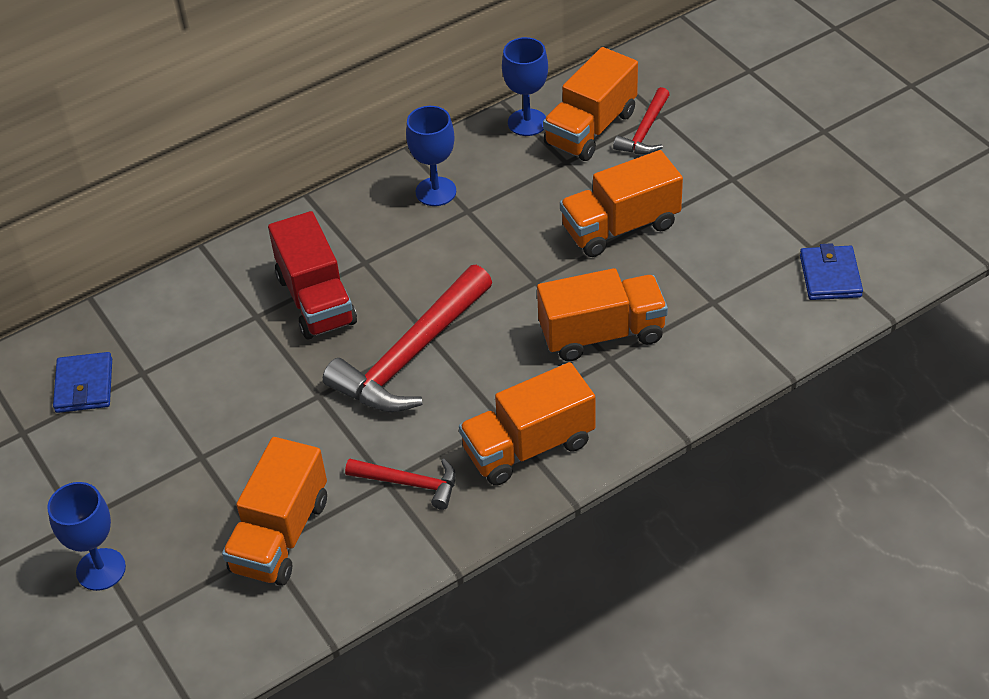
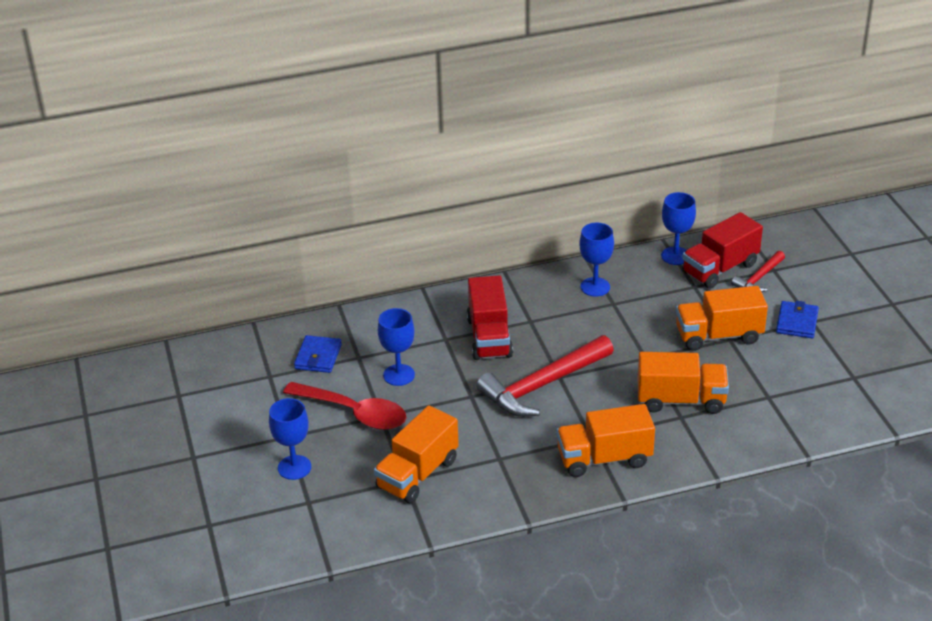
camera: 15 degrees right, 10 degrees down
(162, 461) = (354, 413): none -> red spoon
(208, 387) = (399, 375): none -> blue goblet
(409, 483) = (514, 462): red hammer -> none
(590, 128) = (720, 269): orange truck -> red truck
(830, 276) = (861, 398): blue wallet -> blue wallet (797, 322)

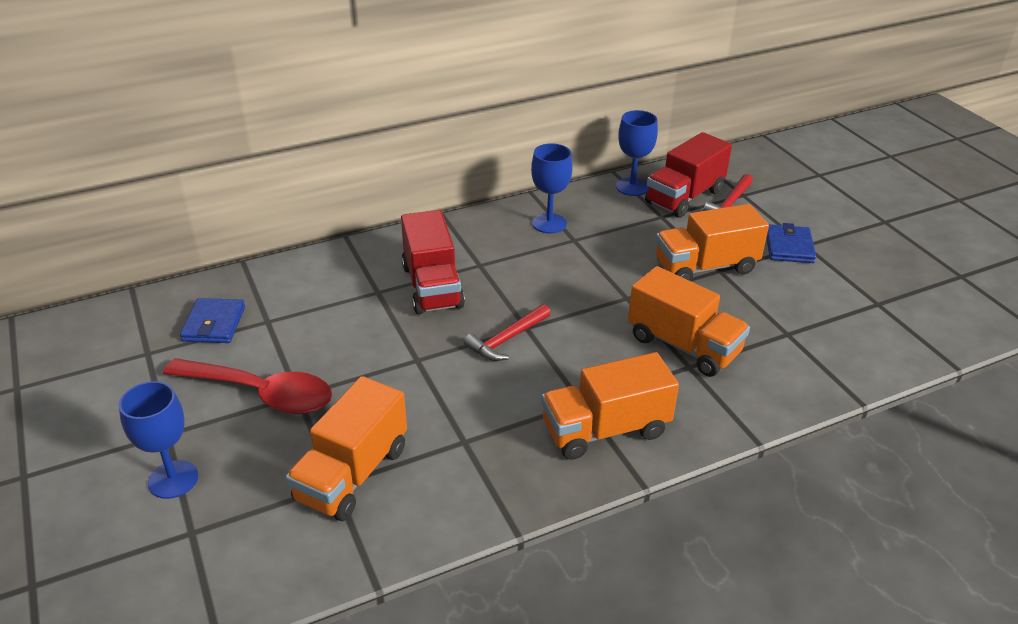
camera: 10 degrees left, 0 degrees up
(399, 375) = (320, 340): blue goblet -> none
(542, 385) = (507, 339): red hammer -> red hammer, size x0.52
(681, 400) = (683, 345): orange truck -> orange truck turned 45 degrees clockwise

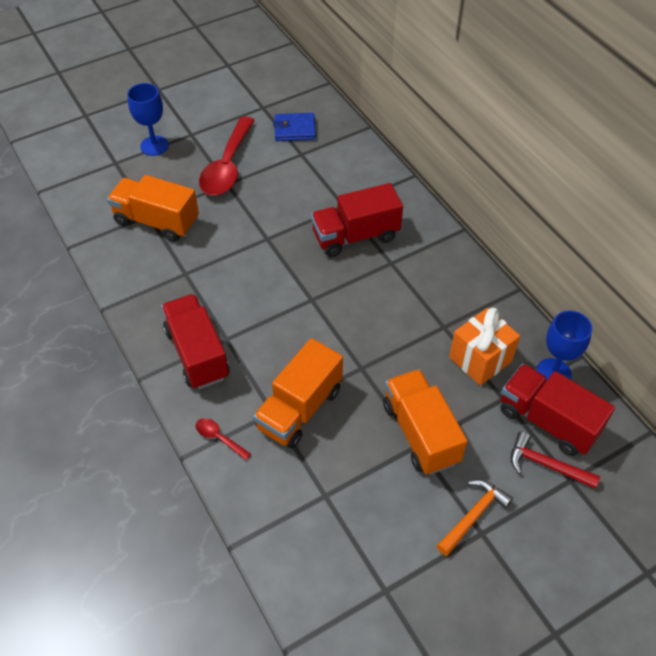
camera: 85 degrees right, 15 degrees up
(507, 339) = (295, 288): red hammer -> none
(549, 223) = (466, 307): blue goblet -> none
(605, 430) = (197, 353): orange truck -> red truck
(616, 223) = (480, 359): none -> orange gift
(729, 412) = (219, 438): none -> red spoon
(789, 247) = (473, 515): blue wallet -> orange hammer

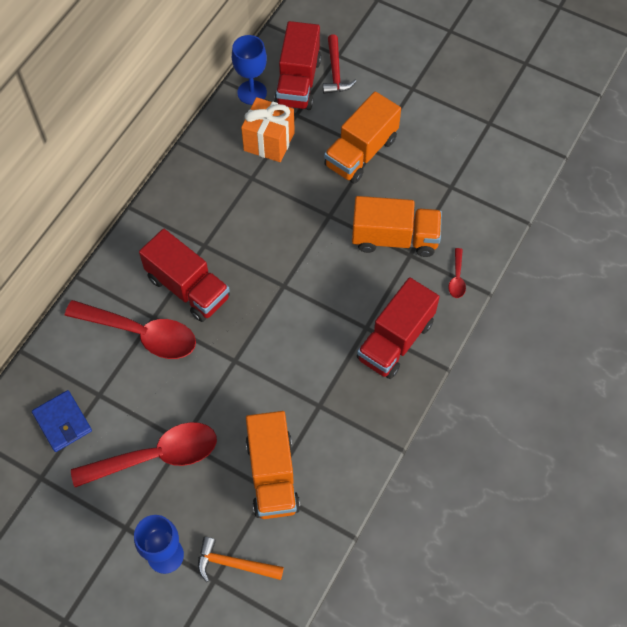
camera: 120 degrees left, 10 degrees up
(334, 193) = (141, 334): none -> red spoon
(473, 515) = (403, 97): orange hammer -> orange hammer (234, 564)

